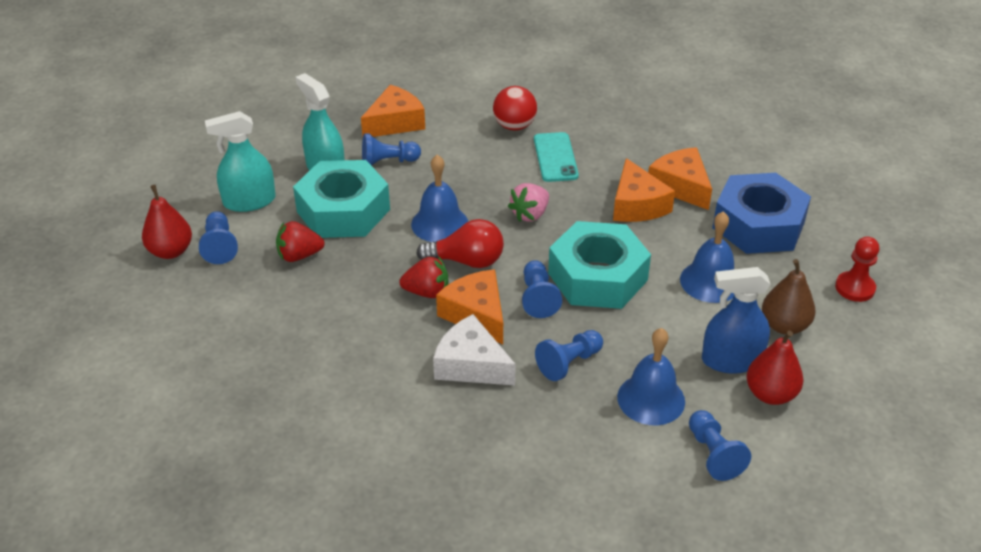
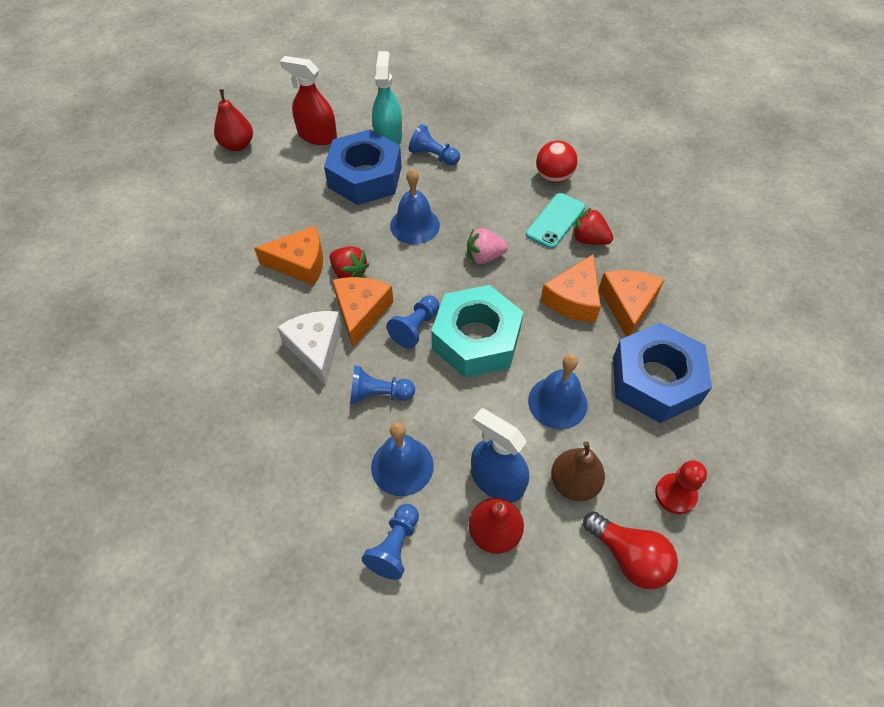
camera: 40 degrees right, 15 degrees up
(220, 246) = (267, 158): blue pawn -> none
(249, 201) = (317, 136): turquoise spray bottle -> red spray bottle
(299, 255) = (303, 194): red strawberry -> red strawberry (589, 239)
(343, 211) = (365, 177): turquoise nut -> blue nut
(395, 122) = (472, 127): orange cheese -> orange cheese (300, 263)
(467, 261) = (400, 266): red light bulb -> red light bulb (629, 557)

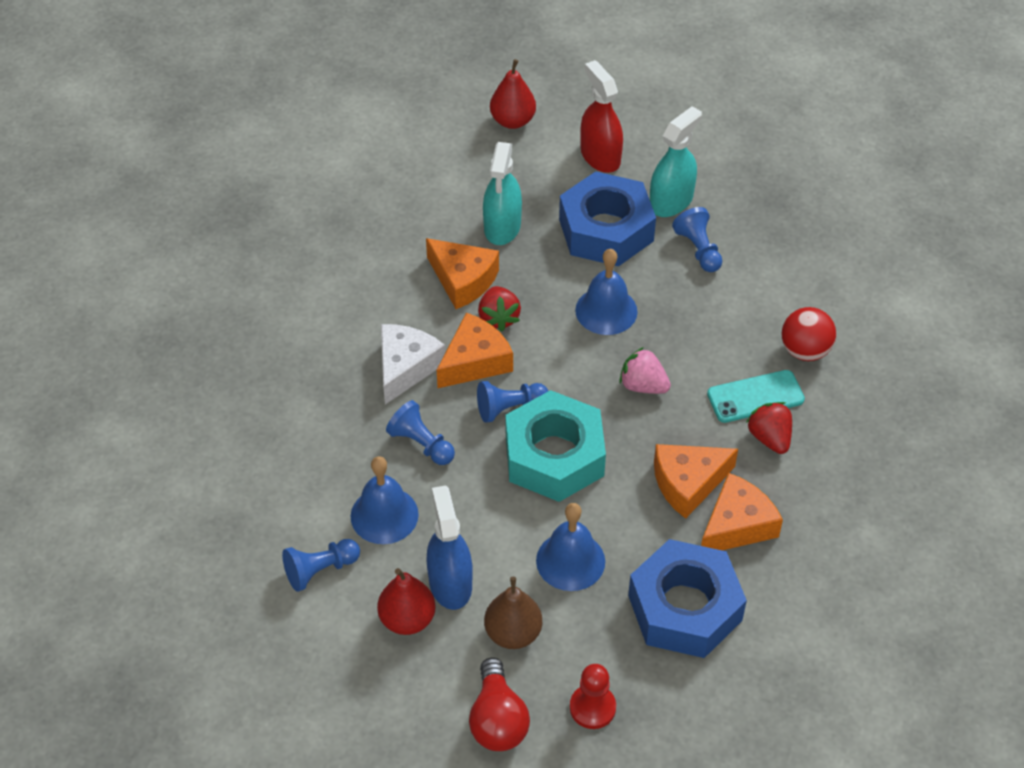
camera: 40 degrees right, 5 degrees down
(294, 213) = (502, 227): none -> turquoise spray bottle

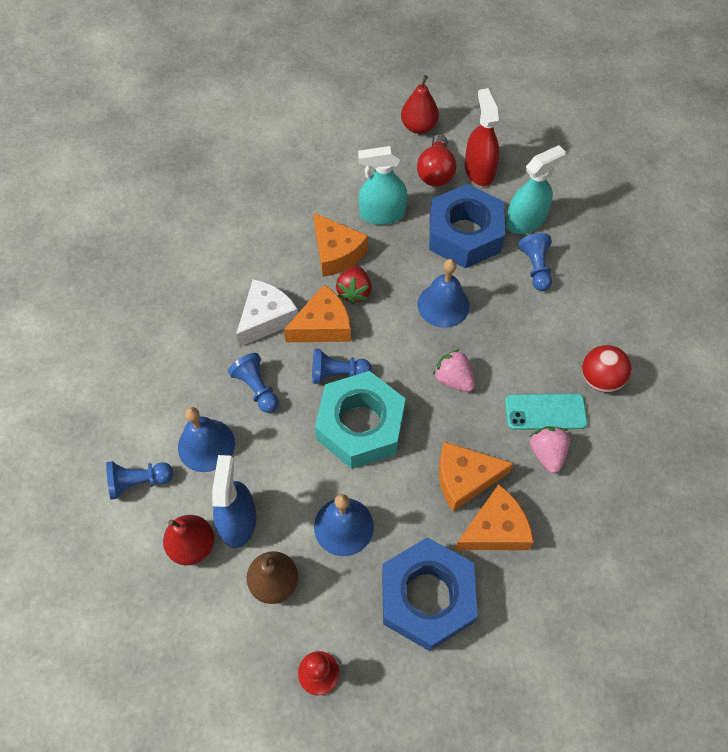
camera: 15 degrees right, 10 degrees up
(497, 720) = (235, 662): red light bulb -> red light bulb (436, 172)
(502, 227) = (382, 214): turquoise spray bottle -> turquoise spray bottle turned 60 degrees clockwise
(769, 438) = (547, 453): red strawberry -> pink strawberry

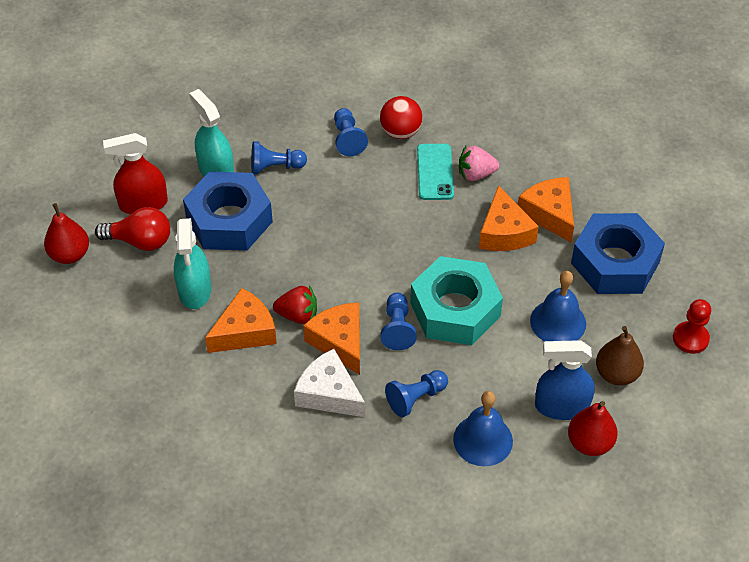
camera: 90 degrees left, 10 degrees down
(139, 482) = (528, 498): blue pawn -> blue pawn (348, 139)
(443, 305) = (317, 241): blue bell -> none
(453, 379) = (402, 236): pink strawberry -> none

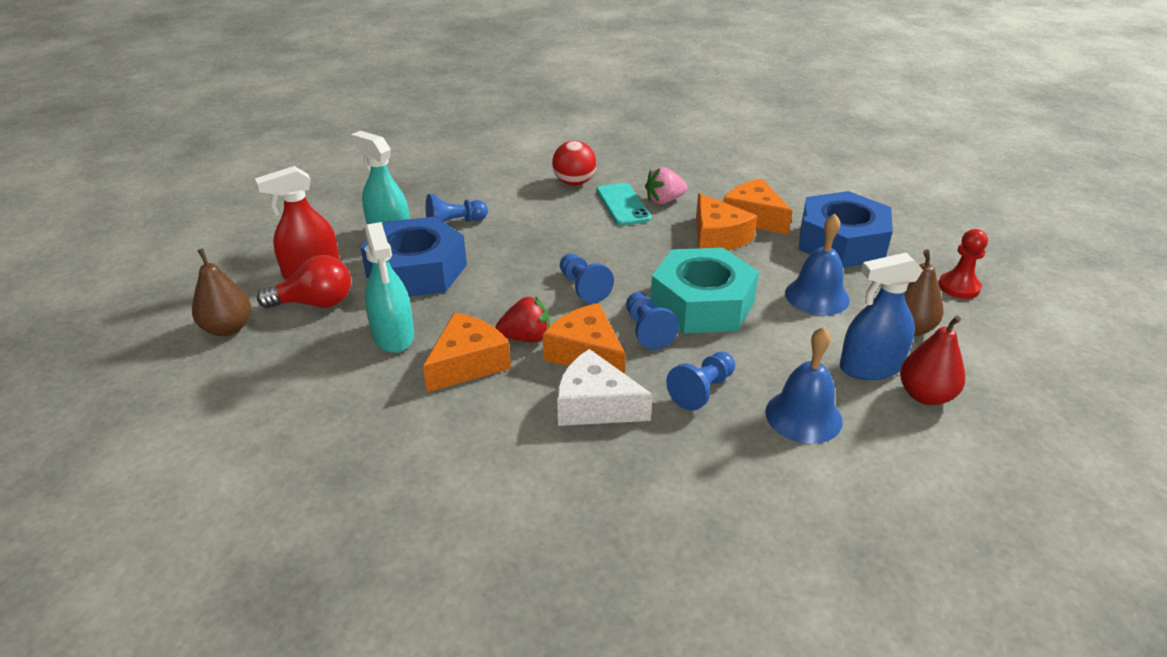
camera: 15 degrees left, 15 degrees down
(70, 255) = (228, 328): red pear -> brown pear
(348, 139) = (523, 194): blue pawn -> blue pawn (583, 288)

